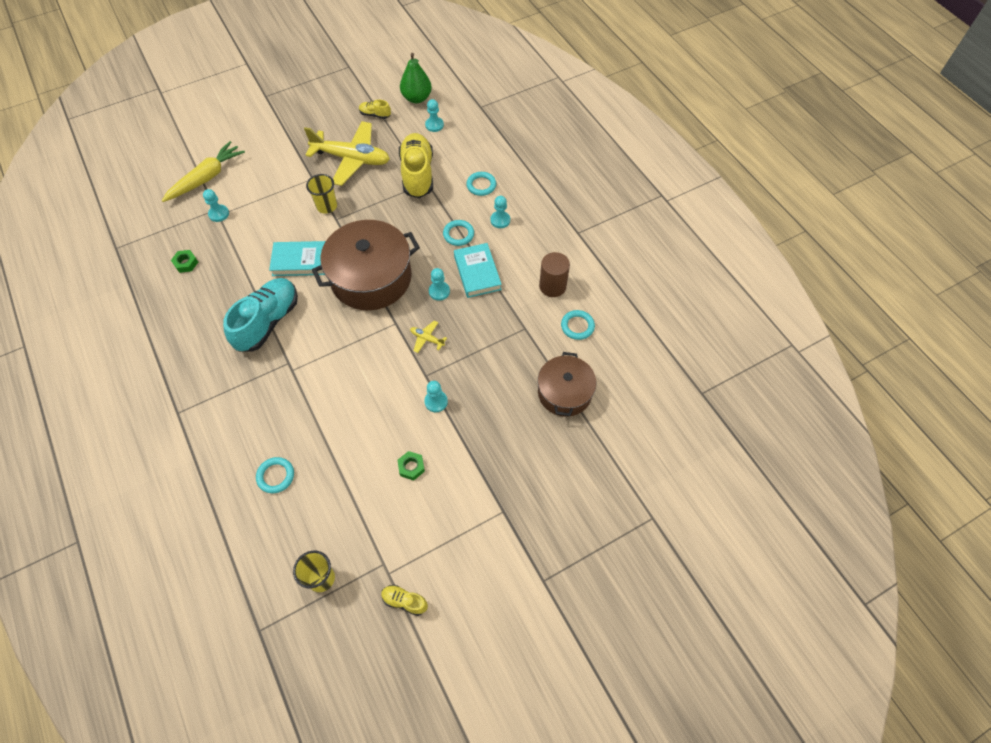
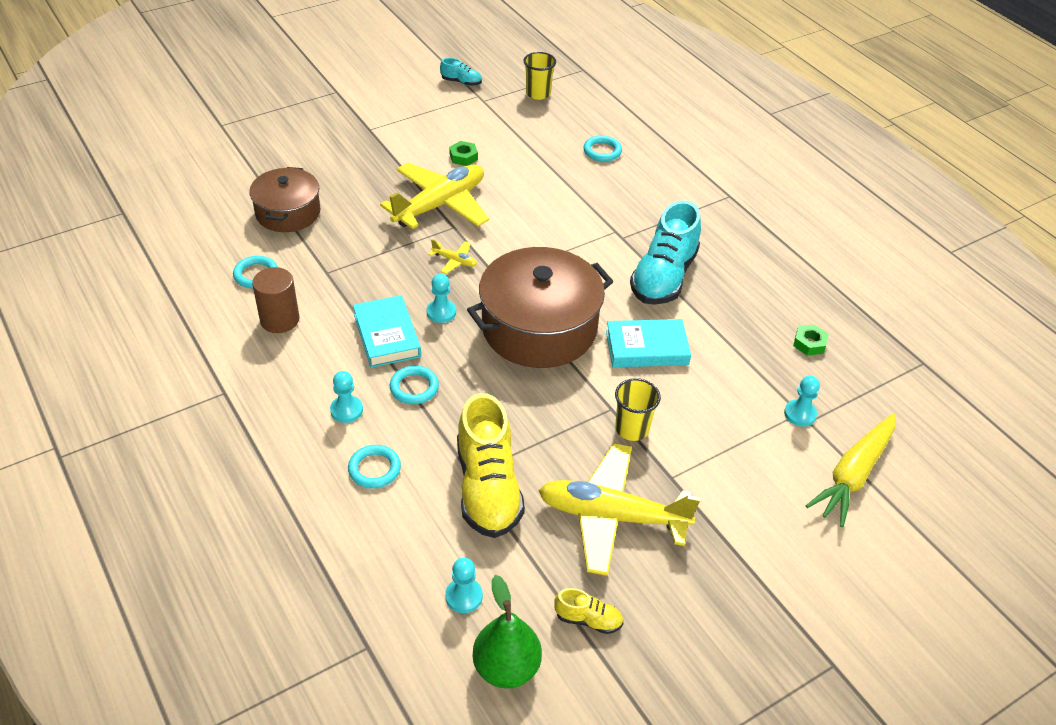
camera: 175 degrees right, 15 degrees down
(404, 601) = (461, 82): yellow shoe -> turquoise shoe
(436, 401) = (440, 205): turquoise pawn -> yellow plane

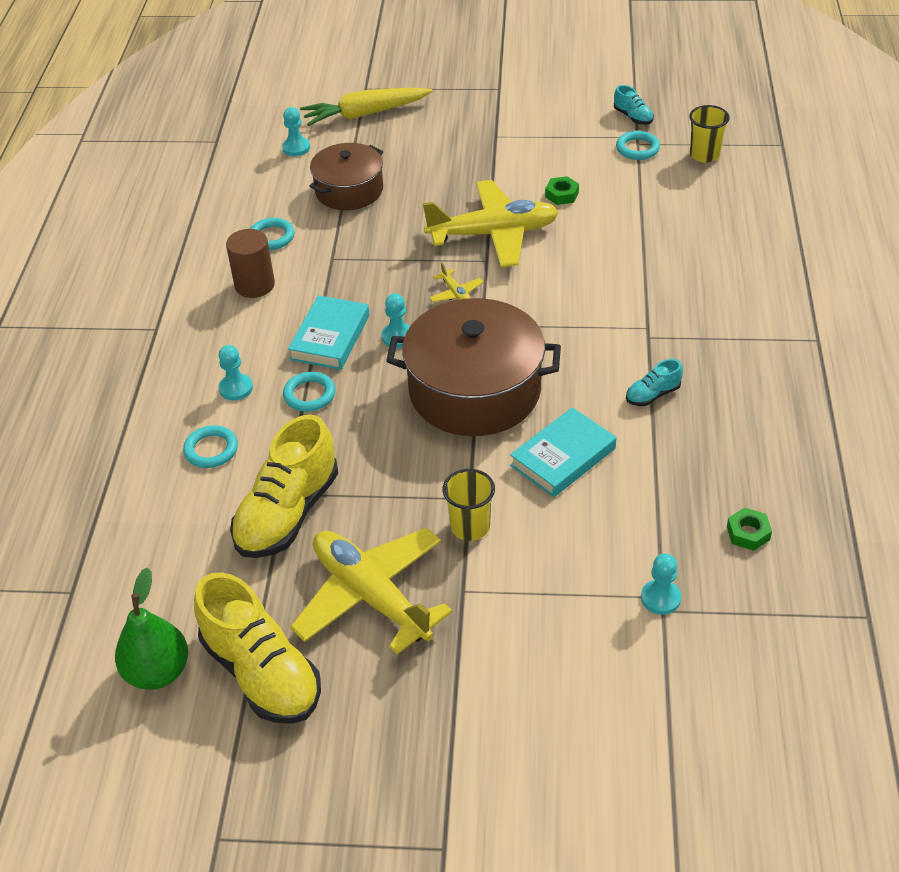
camera: 40 degrees right, 0 degrees up
(464, 596) = (180, 594): turquoise pawn -> turquoise pawn (296, 148)
(588, 619) = (262, 673): yellow shoe -> yellow shoe, size x2.22
(602, 151) = (716, 239): turquoise ring -> turquoise ring (637, 148)
(647, 348) = (563, 457): turquoise book -> turquoise book turned 75 degrees counterclockwise
(663, 277) = (652, 395): turquoise shoe -> turquoise shoe, size x0.45
(853, 475) = (656, 687): yellow carrot -> yellow carrot (365, 114)

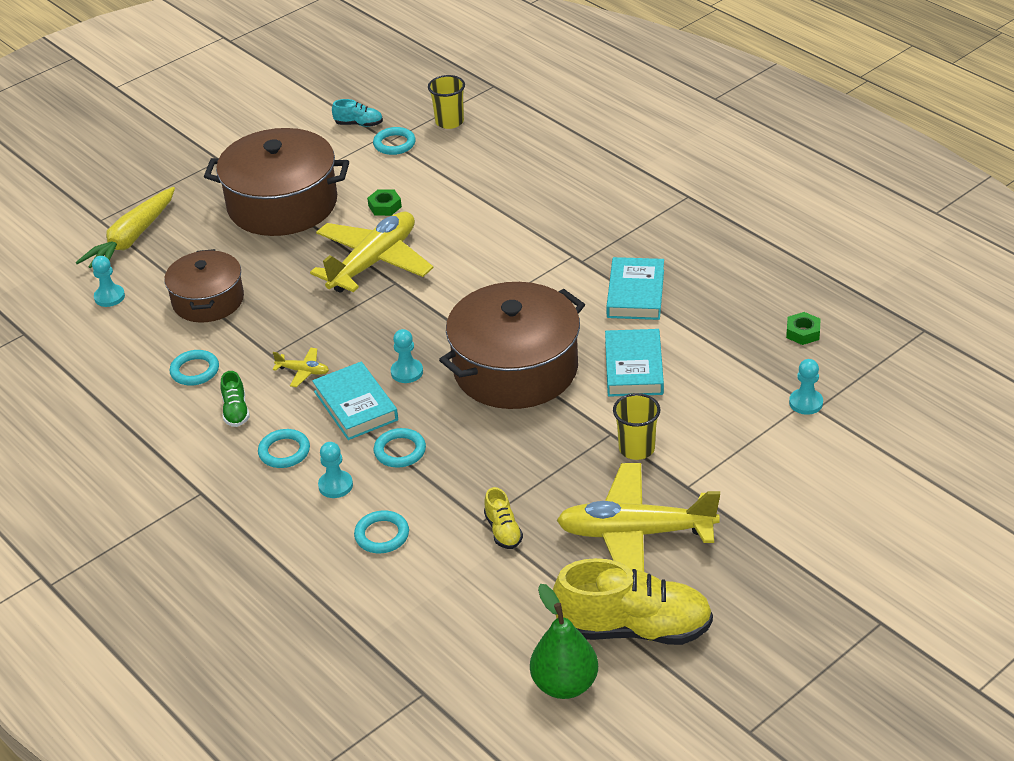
camera: 45 degrees left, 5 degrees down
(241, 338) = (284, 451): none -> turquoise ring
(254, 285) = (236, 411): brown cylinder -> green shoe
(288, 513) = (503, 531): yellow shoe -> yellow shoe, size x0.45
(456, 293) = (406, 318): yellow plane -> yellow plane (303, 371)
(494, 148) = (282, 204): none -> brown pot
(652, 395) = (635, 293): turquoise shoe -> turquoise book

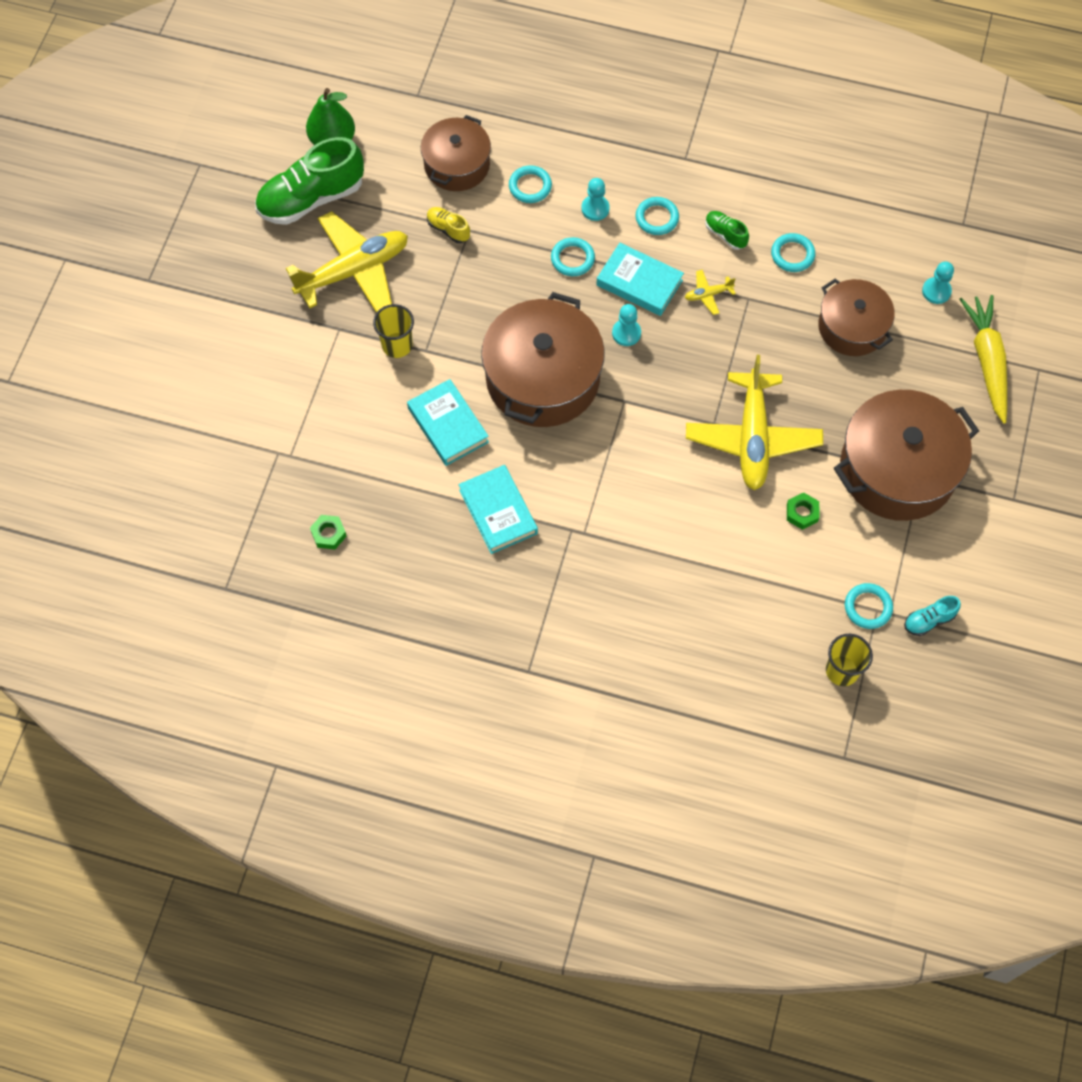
camera: 145 degrees right, 25 degrees up
(441, 592) = (457, 165): none -> brown pot
(634, 628) = (311, 199): yellow shoe -> green shoe
(806, 403) = (289, 454): turquoise pawn -> none

